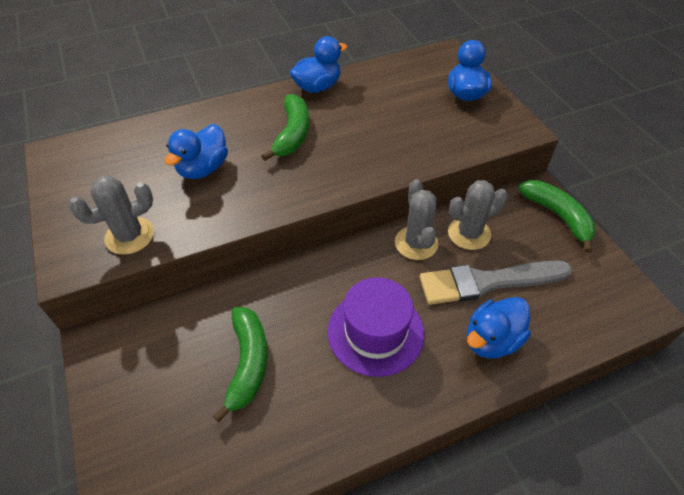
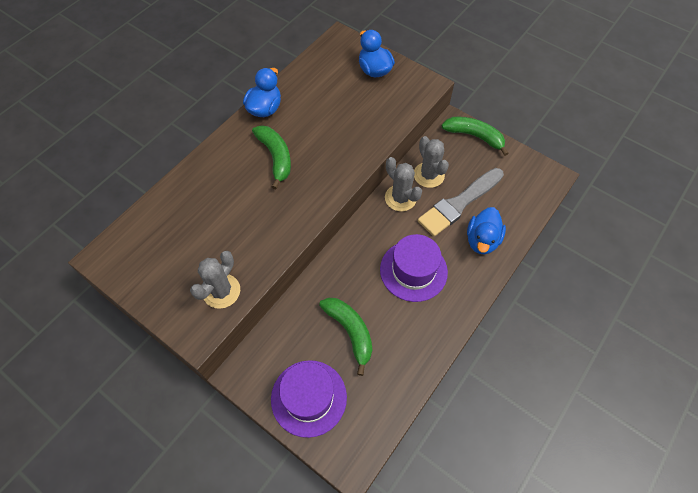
camera: 30 degrees left, 10 degrees up
(143, 413) = (309, 398): none -> purple hat
(203, 168) = (232, 215): blue duck -> none
(469, 233) = (428, 175): grey cactus -> grey cactus turned 60 degrees counterclockwise

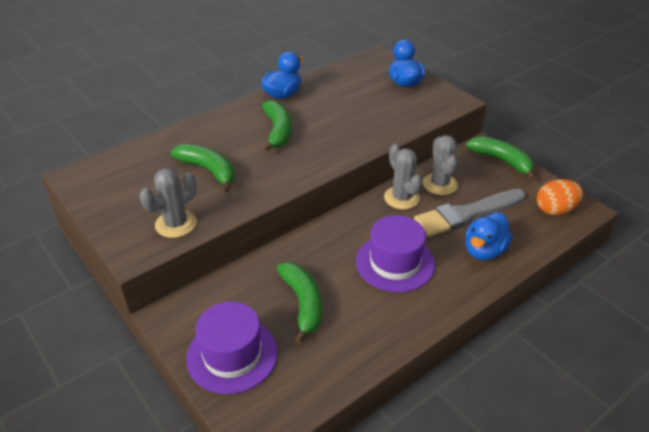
camera: 15 degrees right, 20 degrees down
(228, 221) = (209, 170): none -> green banana
(529, 183) = (555, 210): none -> orange egg

